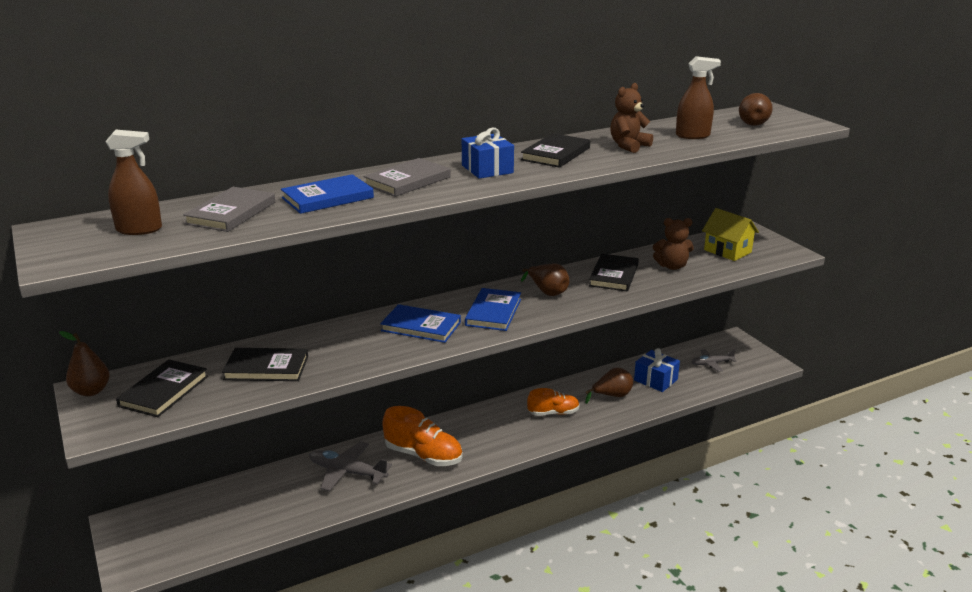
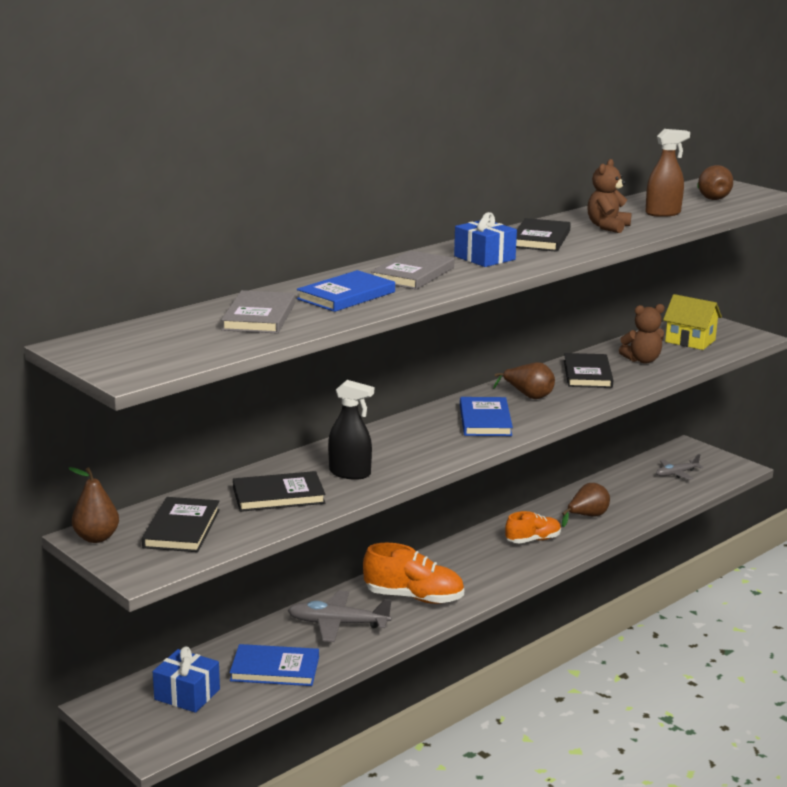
camera: 15 degrees left, 5 degrees down
(139, 229) = (178, 339): brown spray bottle -> none
(341, 352) = (350, 473): none -> black spray bottle
(421, 326) = (417, 441): blue book -> blue book (275, 669)
(655, 380) = (625, 496): blue gift -> blue gift (187, 694)

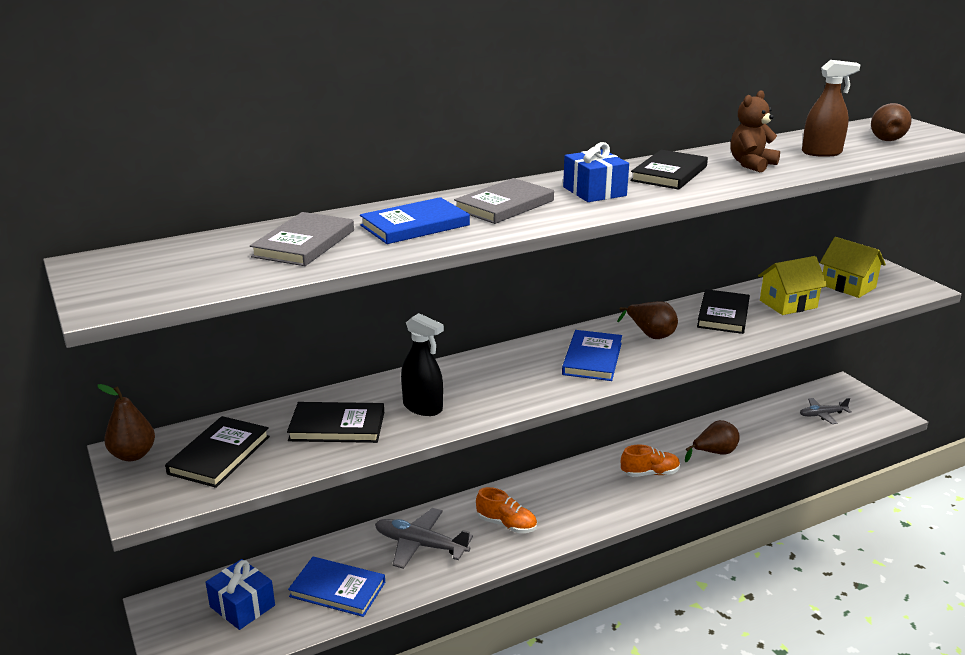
camera: 15 degrees right, 5 degrees up
(414, 597) = (506, 524): orange shoe -> orange shoe, size x0.65
(642, 360) = (788, 304): brown teddy bear -> yellow house

